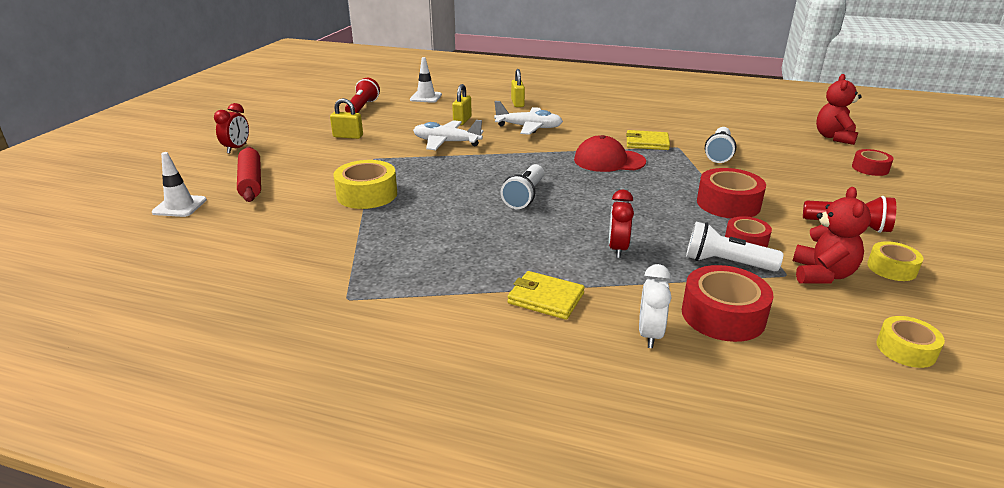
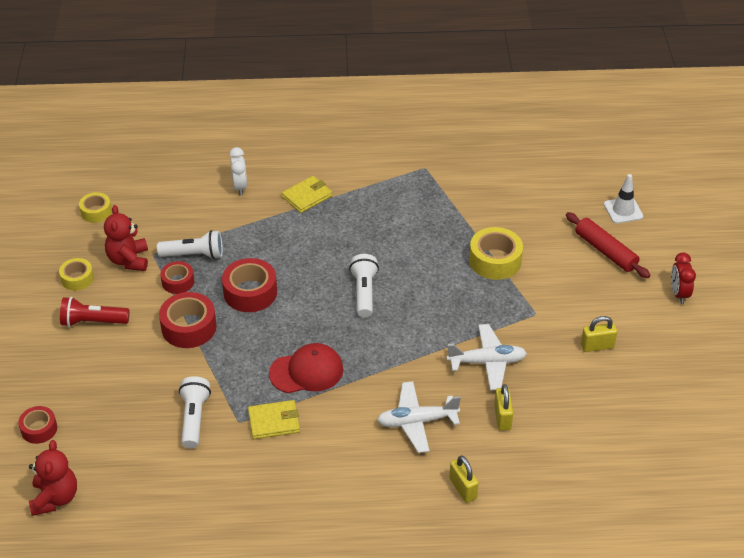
camera: 160 degrees right, 15 degrees up
(362, 107) = (644, 418): red flashlight -> none
(426, 97) = (592, 472): white traffic cone -> none
(546, 298) = (307, 196): yellow wallet -> yellow wallet turned 45 degrees counterclockwise
(617, 249) = (272, 249): red clock -> none
(723, 315) = (198, 210): red tape -> red tape (250, 292)

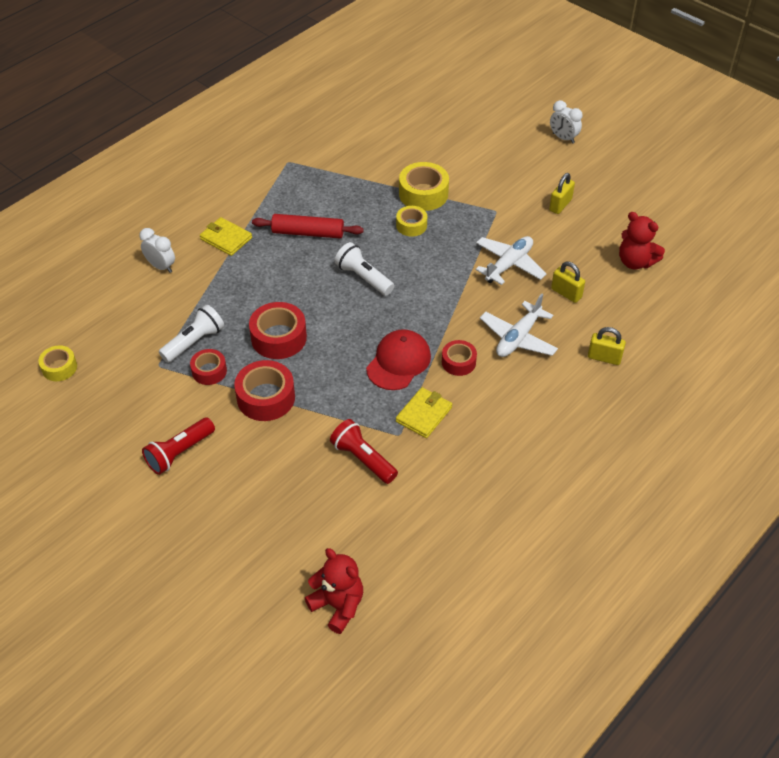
camera: 45 degrees left, 5 degrees up
(39, 429) = (250, 567): red tape -> red tape (458, 362)
(77, 279) = (117, 430): yellow tape -> yellow tape (411, 225)
(129, 260) = (143, 384): red teddy bear -> red teddy bear (635, 262)
(194, 418) = (363, 459): white flashlight -> red flashlight
(307, 196) = (226, 238): yellow wallet -> yellow wallet turned 60 degrees counterclockwise
(605, 251) = (485, 140): red rolling pin -> red rolling pin (308, 233)
(623, 210) = (460, 106): white traffic cone -> none
(679, 294) = (563, 138): red clock -> white clock

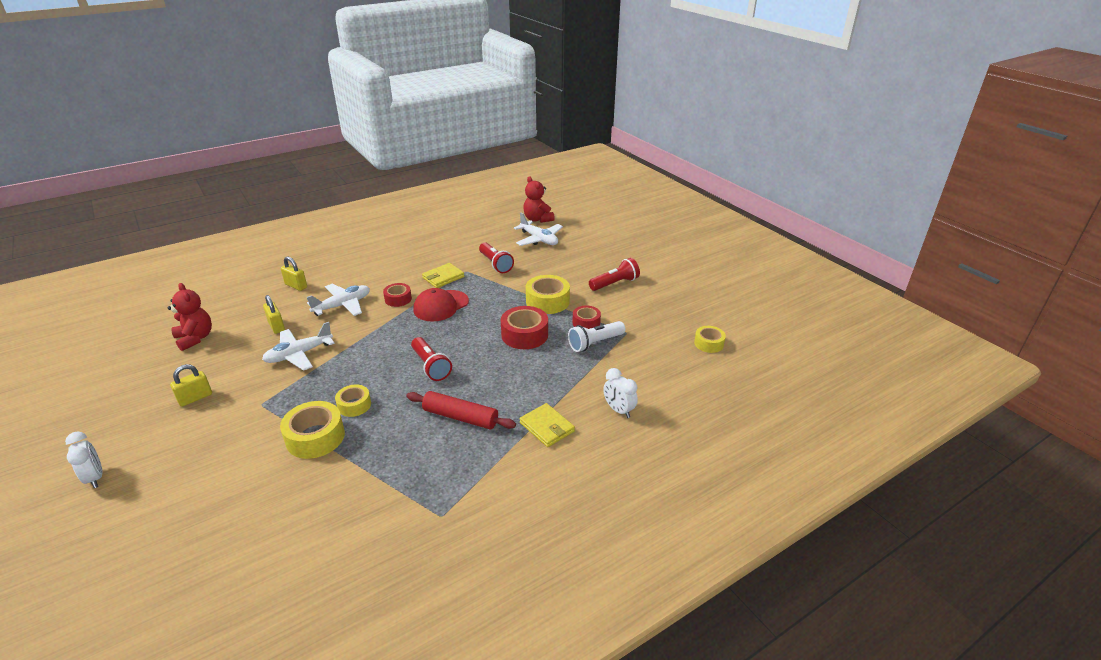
camera: 165 degrees left, 15 degrees down
(266, 397) = (547, 301): red tape -> yellow tape
(317, 540) = (539, 239): none -> white plane
(363, 278) = (431, 366): white flashlight -> red flashlight

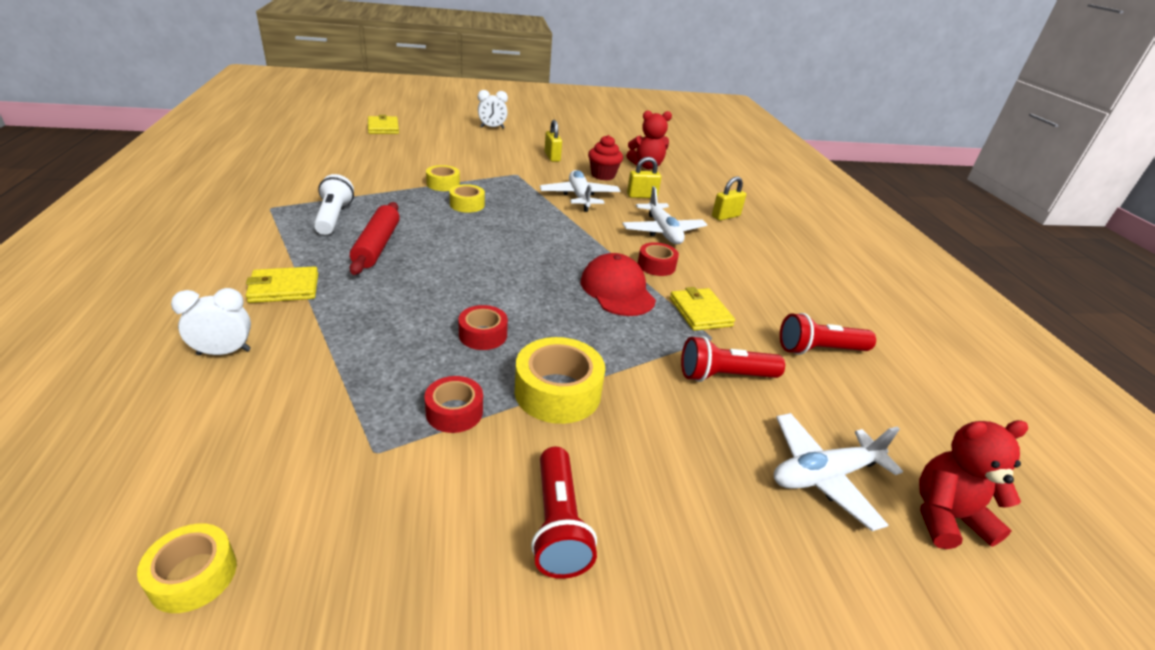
camera: 110 degrees right, 0 degrees up
(135, 577) = (383, 128): none -> yellow wallet
(236, 355) = (603, 175): none -> red cupcake
(315, 437) = (443, 184): yellow tape -> yellow tape, size x0.61
(431, 366) = (486, 252): red flashlight -> red flashlight (819, 350)
(460, 417) = (377, 246): red rolling pin -> red rolling pin turned 45 degrees counterclockwise
(524, 335) = (483, 335): red tape -> red tape, size x0.61
(595, 343) = (389, 397): white flashlight -> white flashlight (334, 217)

